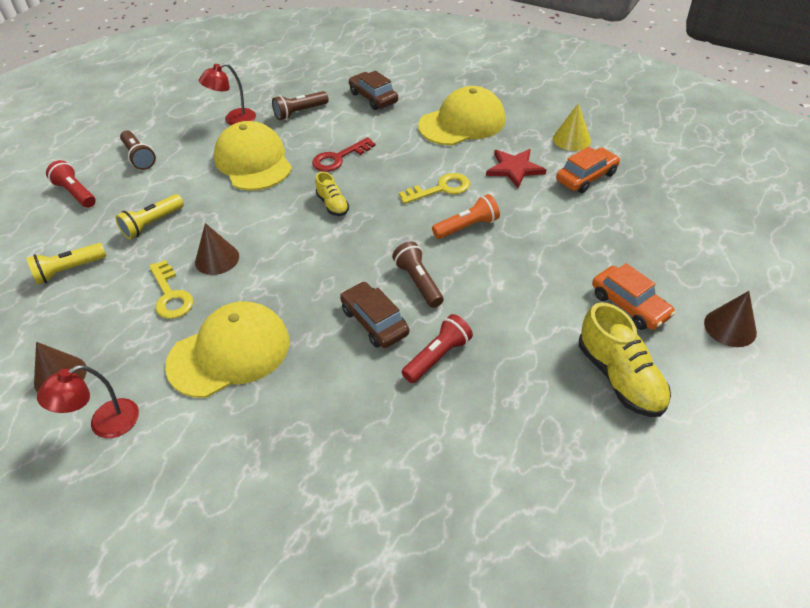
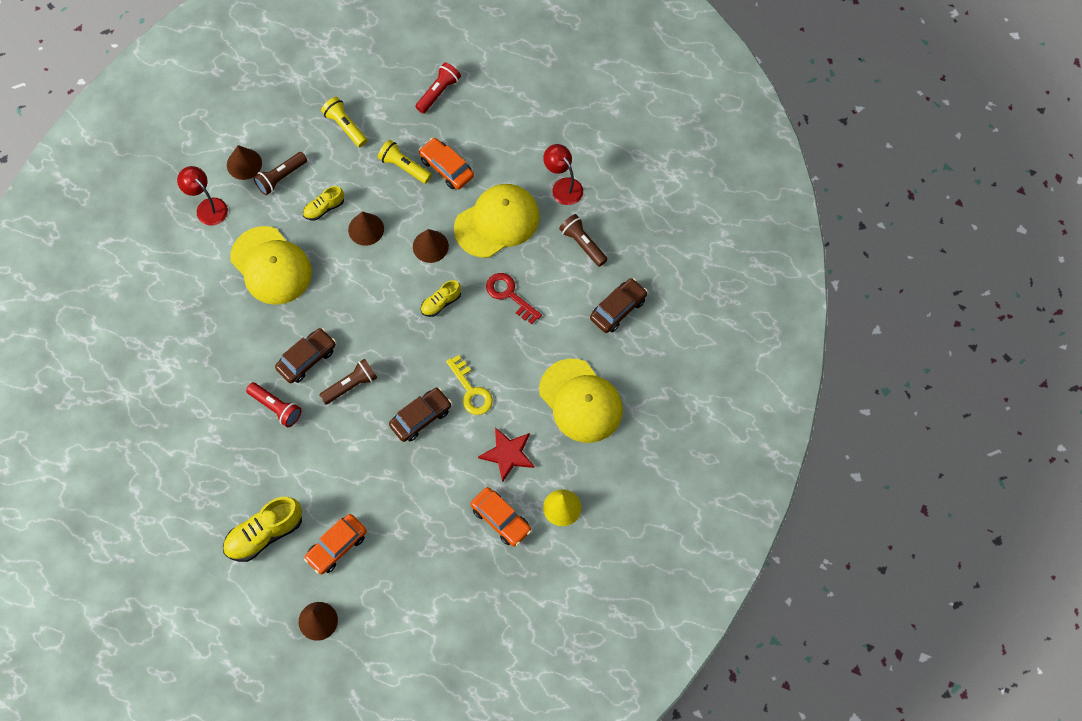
camera: 80 degrees right, 20 degrees up
(139, 157) = (494, 123): brown flashlight -> brown flashlight (280, 177)
(170, 295) = (324, 208): yellow key -> yellow shoe
(172, 192) = (446, 168): none -> orange car
(261, 209) = (430, 246): none -> brown cone
(467, 227) = (420, 417): orange flashlight -> brown car

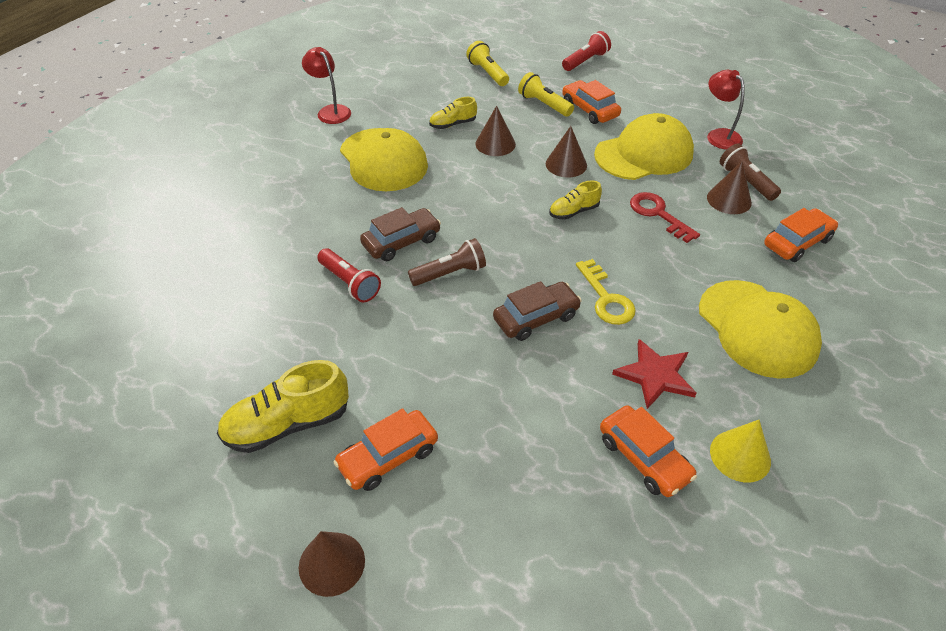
camera: 10 degrees right, 20 degrees down
(244, 164) = (379, 87): brown cone -> brown cone (729, 200)
(280, 177) = (413, 99): brown flashlight -> none
(618, 309) = (797, 242): brown car -> orange car

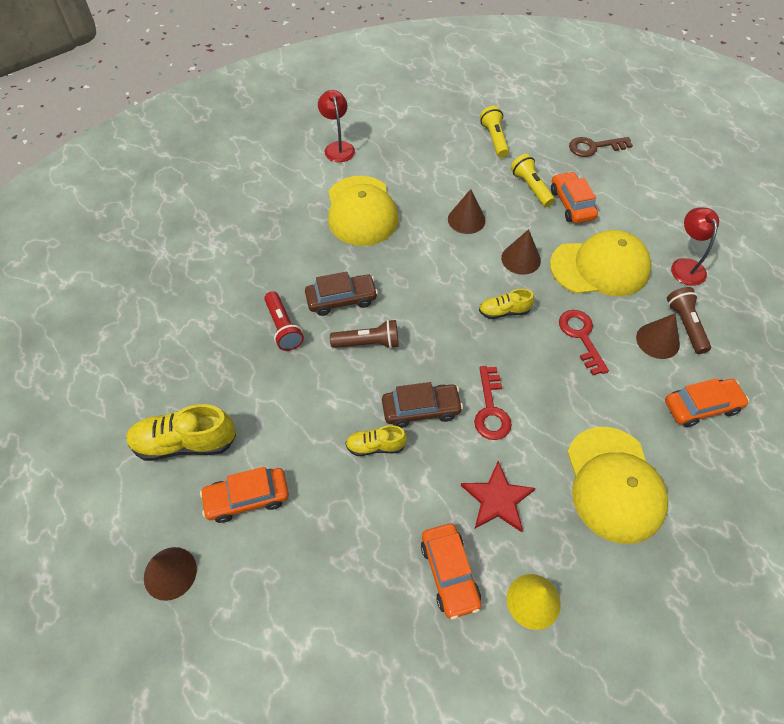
camera: 20 degrees right, 10 degrees up
(453, 124) = (438, 188): yellow shoe -> yellow shoe (376, 446)
(585, 61) = (594, 147): red flashlight -> brown key
(606, 298) = (491, 409): yellow key -> red key

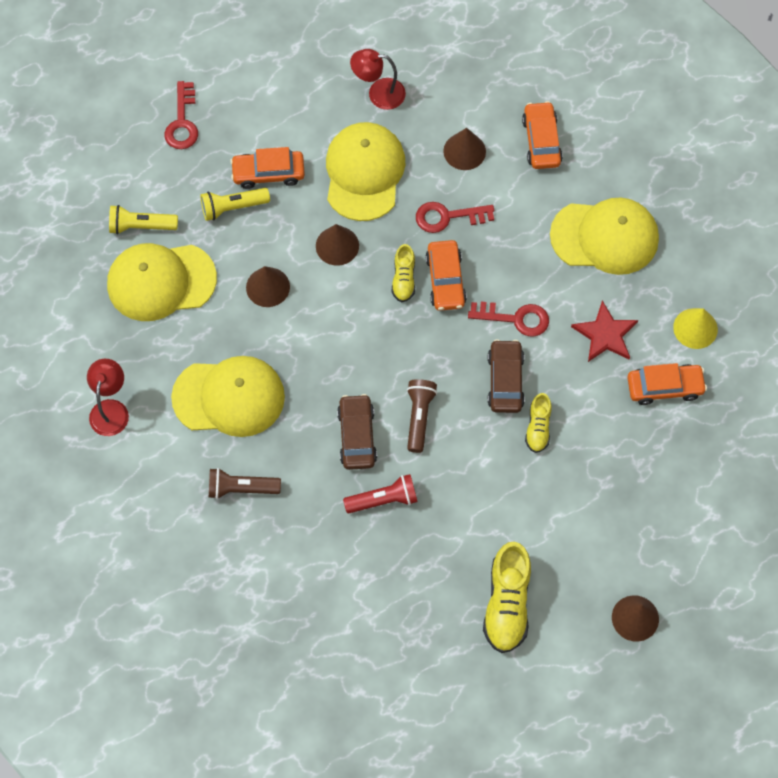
camera: 80 degrees left, 10 degrees up
(247, 498) = (574, 548): orange car -> orange car (445, 280)
(338, 147) = (111, 409): red lamp -> red lamp turned 105 degrees clockwise
(451, 157) = (161, 282): none -> yellow cap
(594, 147) = (182, 122): brown key -> red key
(685, 325) = (451, 121): brown flashlight -> brown flashlight (241, 488)

